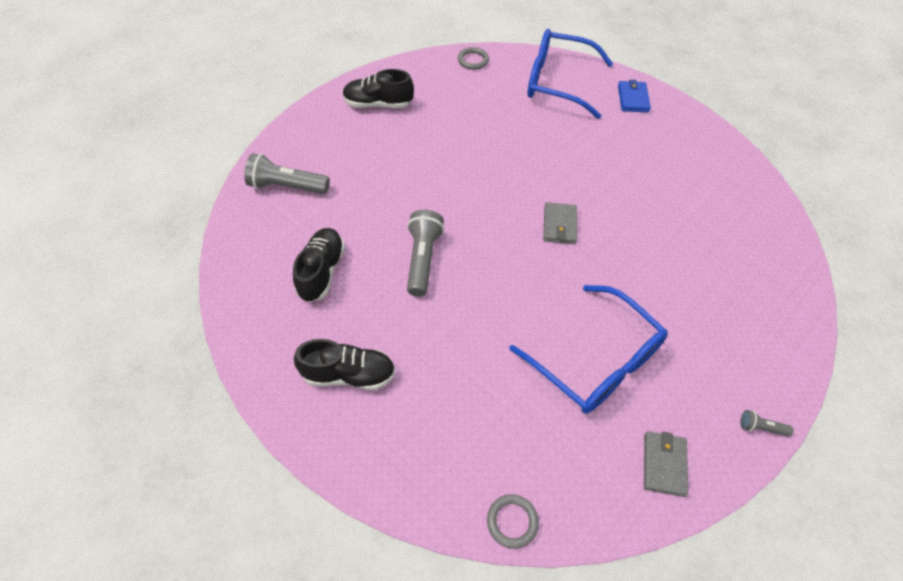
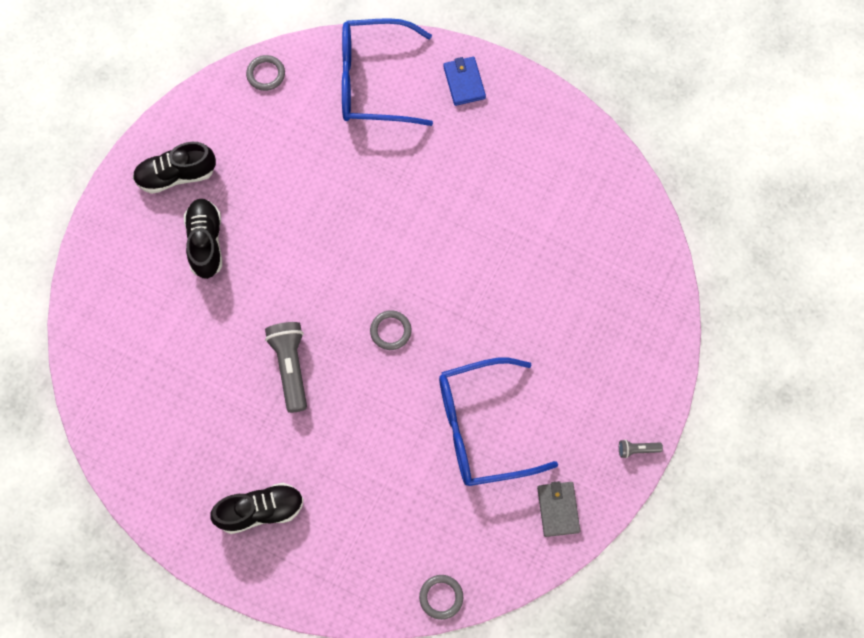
camera: 15 degrees left, 15 degrees up
(287, 186) = (118, 320): grey flashlight -> none
(321, 271) = (194, 411): black shoe -> black shoe (206, 242)
(525, 254) = (390, 331): none -> grey ring
(559, 225) = (417, 284): grey wallet -> none
(595, 360) = (482, 428): blue glasses -> blue glasses turned 135 degrees clockwise

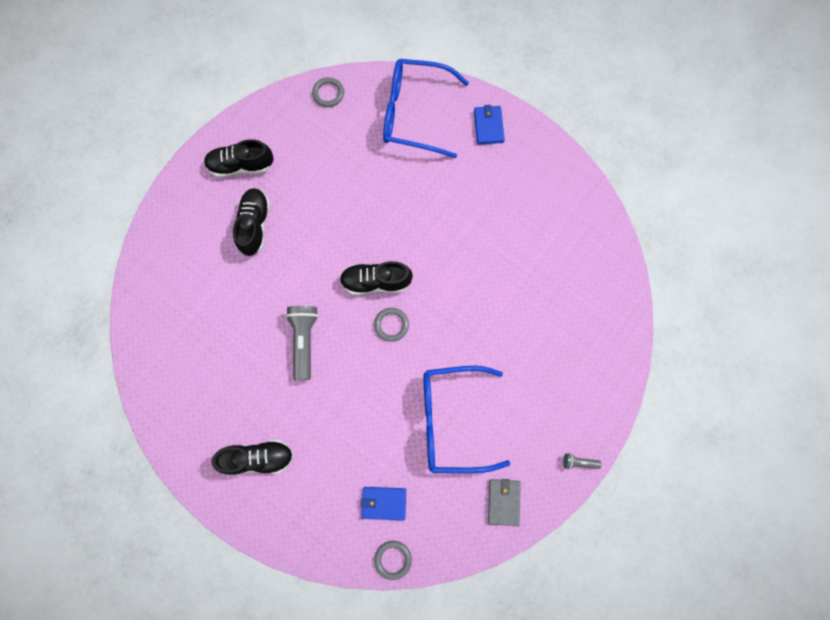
camera: 10 degrees right, 5 degrees up
(363, 284) = (375, 281): none -> black shoe
(418, 535) = (384, 503): none -> blue wallet

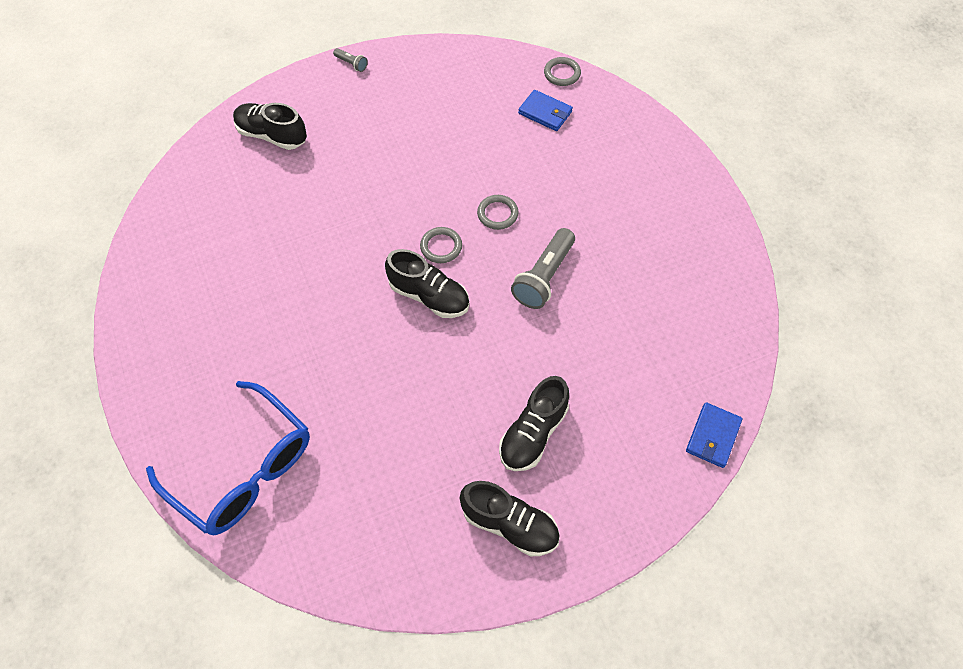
camera: 150 degrees left, 15 degrees down
(258, 458) = (648, 198): black shoe -> black shoe (272, 135)
(328, 93) = (332, 565): grey ring -> grey ring (497, 214)
(452, 420) = (438, 141): blue glasses -> none
(488, 126) = (171, 400): blue wallet -> blue wallet (712, 436)
(503, 502) = (438, 68): grey wallet -> none

